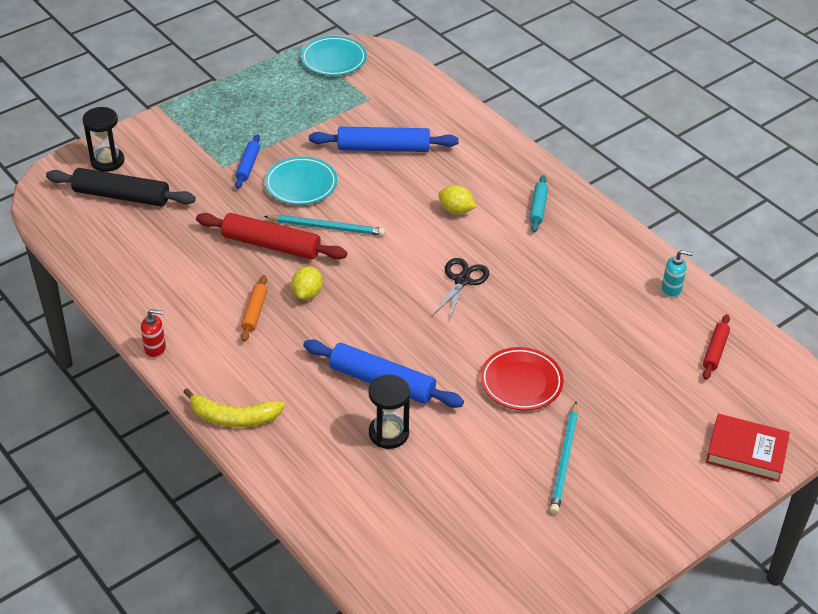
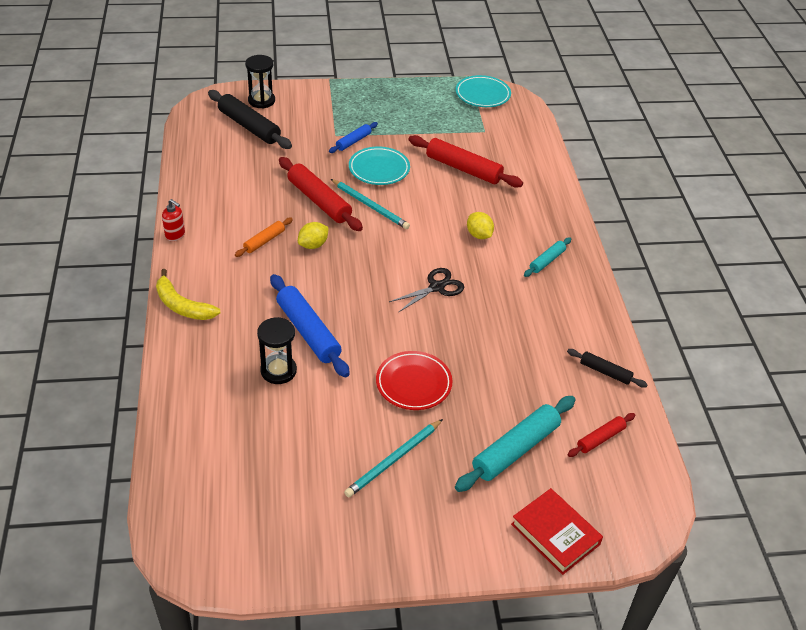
camera: 30 degrees right, 0 degrees up
(383, 148) = (463, 169): blue rolling pin -> red rolling pin
(656, 396) = (515, 449): none -> turquoise rolling pin
(671, 289) = (605, 372): turquoise soap dispenser -> black rolling pin

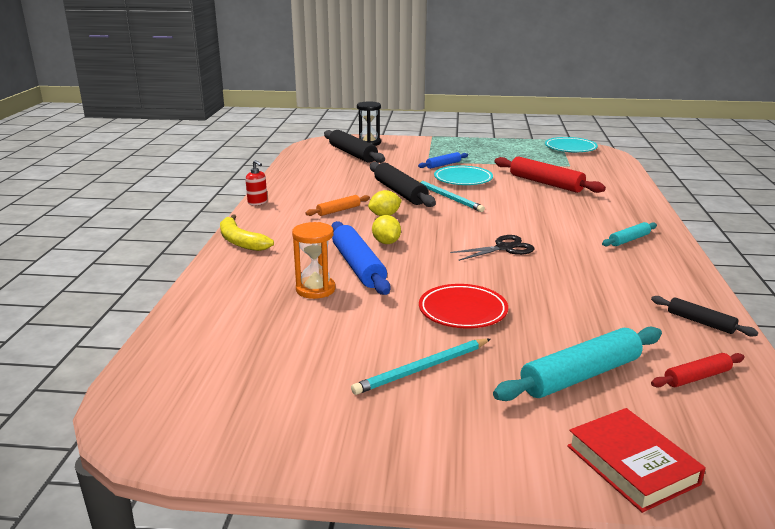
camera: 15 degrees right, 20 degrees down
(278, 371) = (315, 289): black hourglass -> orange hourglass
(319, 201) = (400, 192): red rolling pin -> black rolling pin
(479, 235) = (555, 220): yellow lemon -> yellow lemon (386, 242)

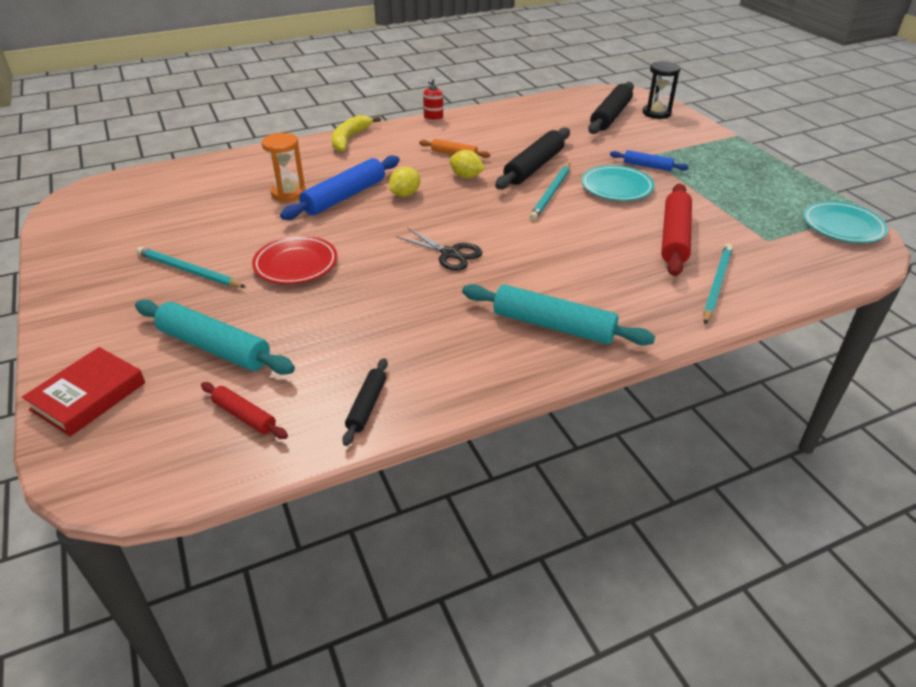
camera: 60 degrees right, 15 degrees up
(610, 189) = (716, 284): none -> turquoise pencil
(629, 240) = (553, 326): turquoise rolling pin -> turquoise rolling pin, size x1.85

